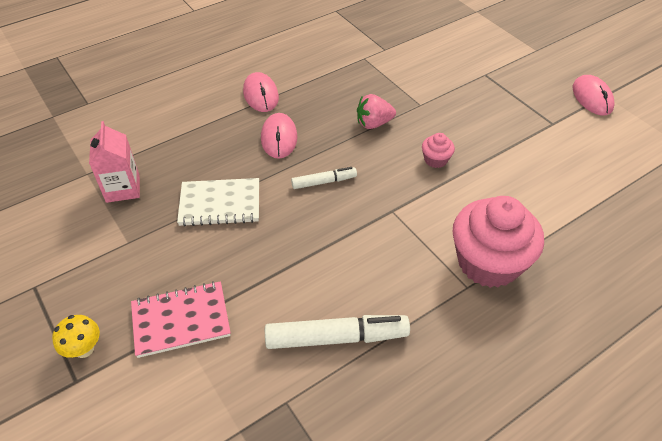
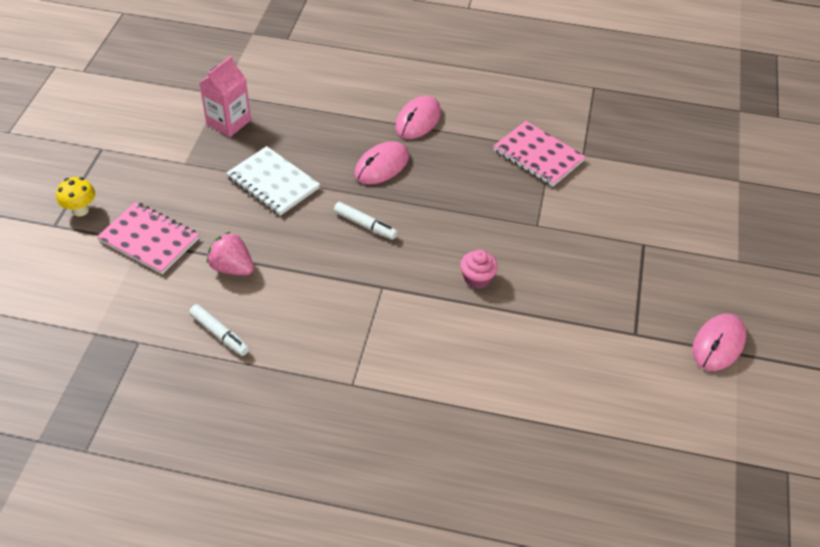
camera: 45 degrees right, 0 degrees up
(336, 338) = (219, 334): white marker -> white marker, size x0.57
(362, 66) = (538, 156): none -> pink notebook
(373, 123) = (472, 210): pink strawberry -> pink strawberry (232, 268)
(488, 262) = (394, 383): pink cupcake -> none

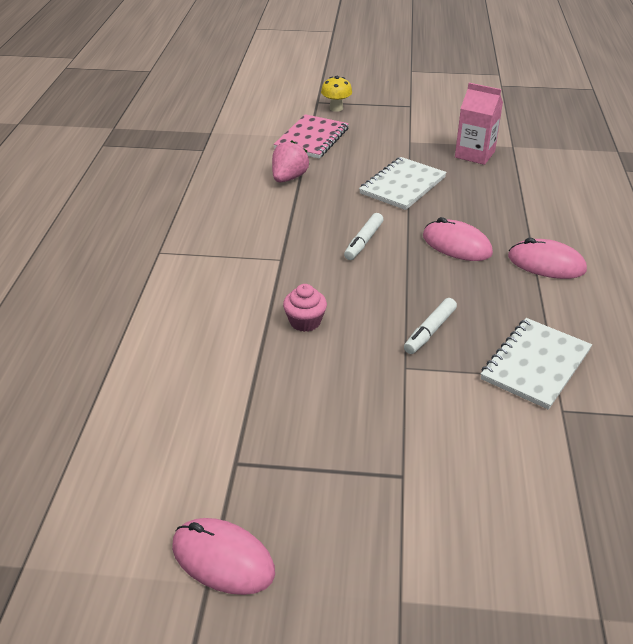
camera: 85 degrees right, 10 degrees down
(219, 334) = (213, 181): white marker -> white marker (429, 331)
(538, 156) = (535, 365): pink notebook -> white notebook

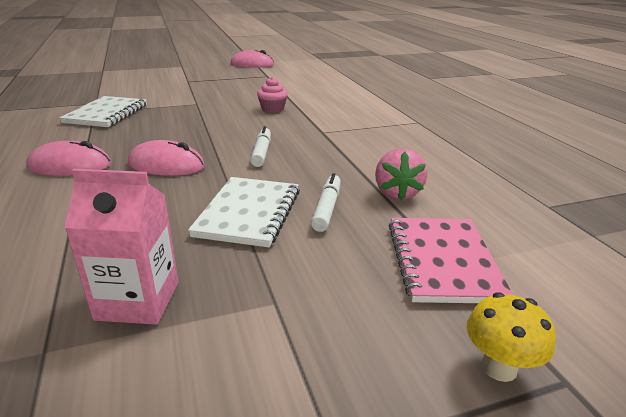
camera: 155 degrees right, 10 degrees down
(429, 331) = (183, 116): white marker -> white marker (327, 208)

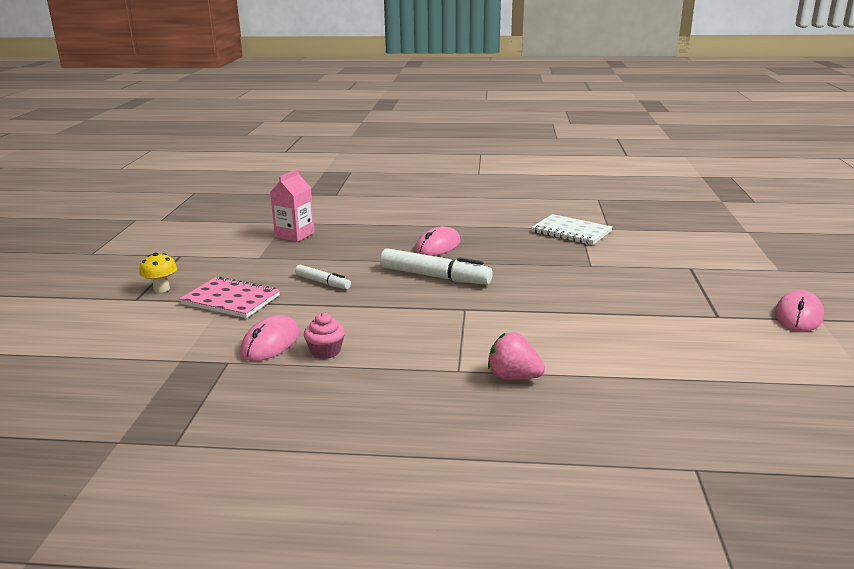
camera: 115 degrees right, 5 degrees down
(70, 165) = (460, 223): pink mouse -> pink mouse (270, 342)
(249, 213) = (342, 261): white notebook -> none
(262, 152) = (435, 277): white marker -> white marker, size x1.77
(272, 109) = (552, 297): pink cupcake -> pink cupcake (325, 351)
(397, 193) = (315, 309): pink strawberry -> pink strawberry (513, 377)

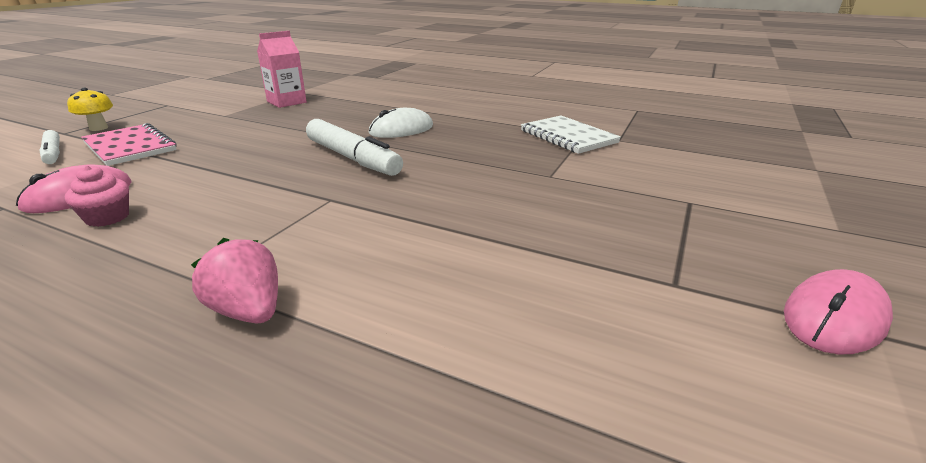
camera: 20 degrees right, 5 degrees up
(322, 282) = (236, 145): white marker -> white marker (53, 153)
(438, 246) = (401, 129): pink mouse -> white mouse

